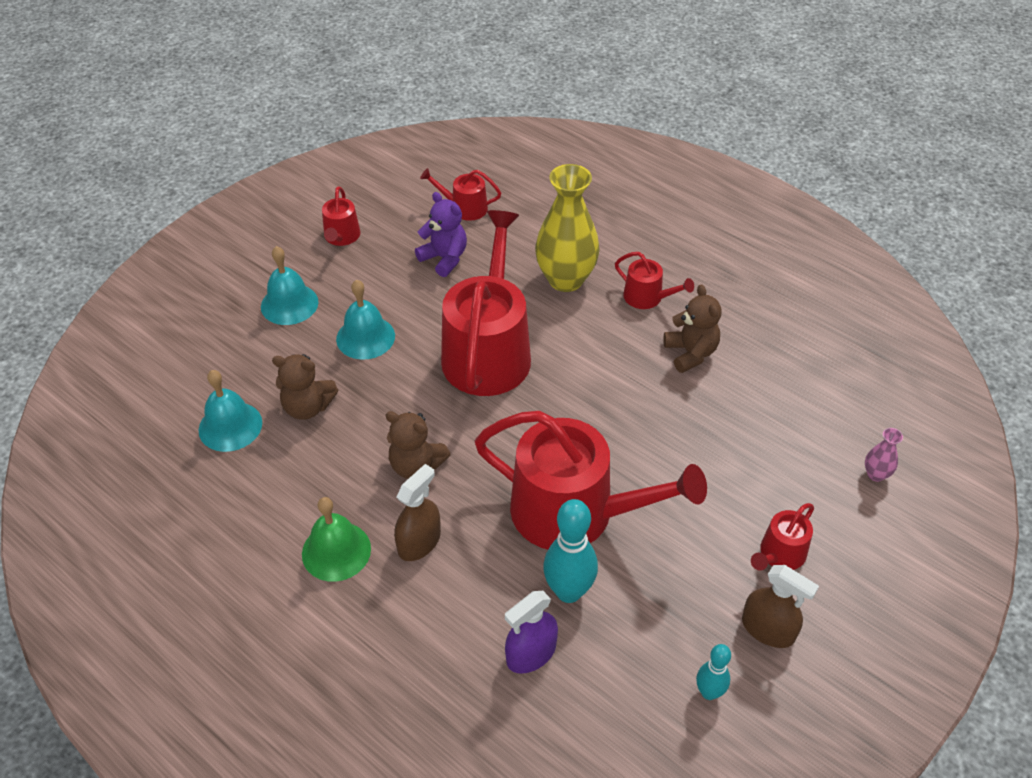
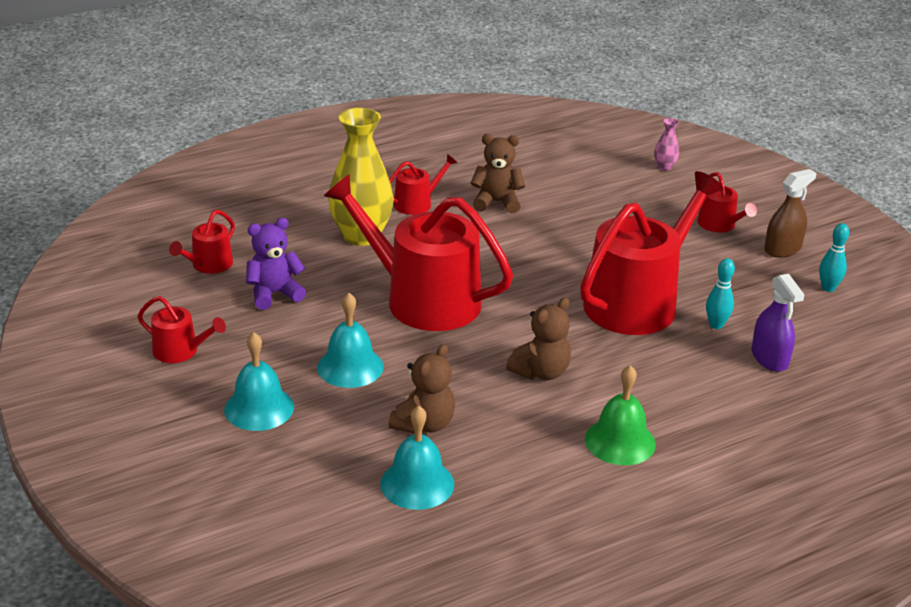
camera: 70 degrees left, 15 degrees down
(419, 542) = (632, 390): brown spray bottle -> none
(568, 591) = (716, 325): turquoise bowling pin -> turquoise bowling pin, size x0.58

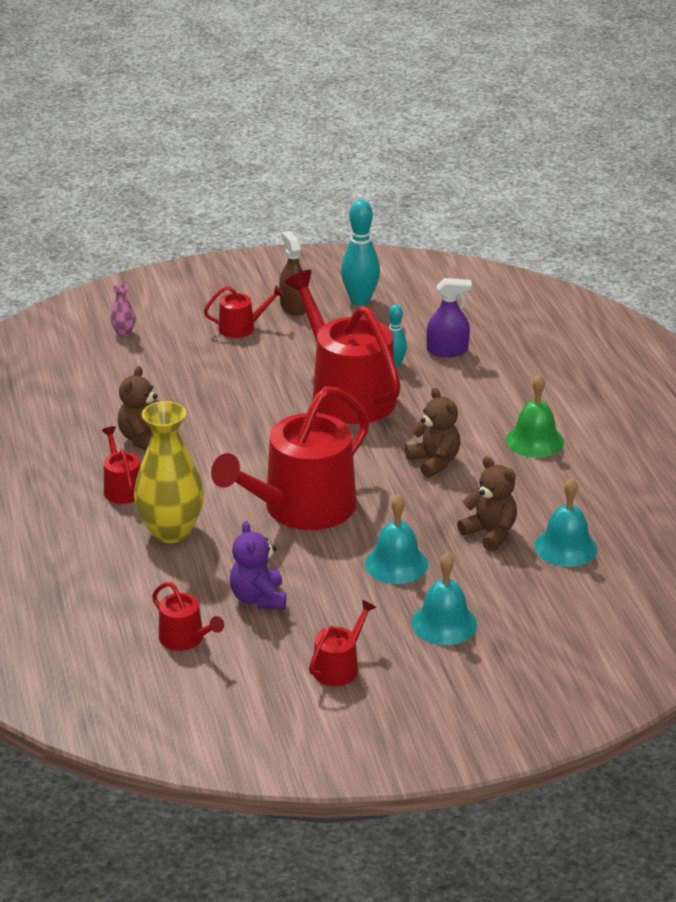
camera: 75 degrees left, 0 degrees up
(828, 288) = (360, 301): turquoise bowling pin -> turquoise bowling pin, size x1.73

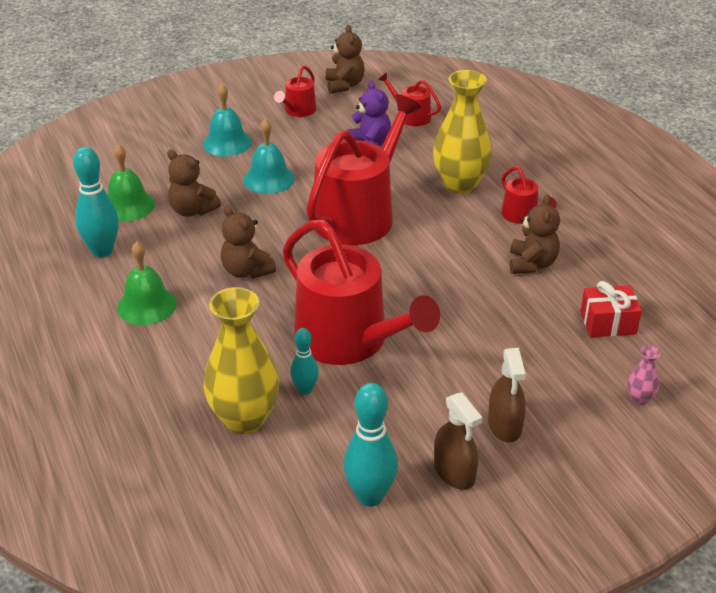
camera: 170 degrees right, 5 degrees up
(108, 384) = (608, 323): none -> red gift
(241, 328) = (504, 425): red watering can -> brown spray bottle
(259, 708) = (344, 85): none -> brown teddy bear
(447, 350) = (244, 419): purple spray bottle -> yellow vase
(566, 547) = (128, 206): turquoise bell -> green bell
(587, 498) = (102, 251): none -> turquoise bowling pin

